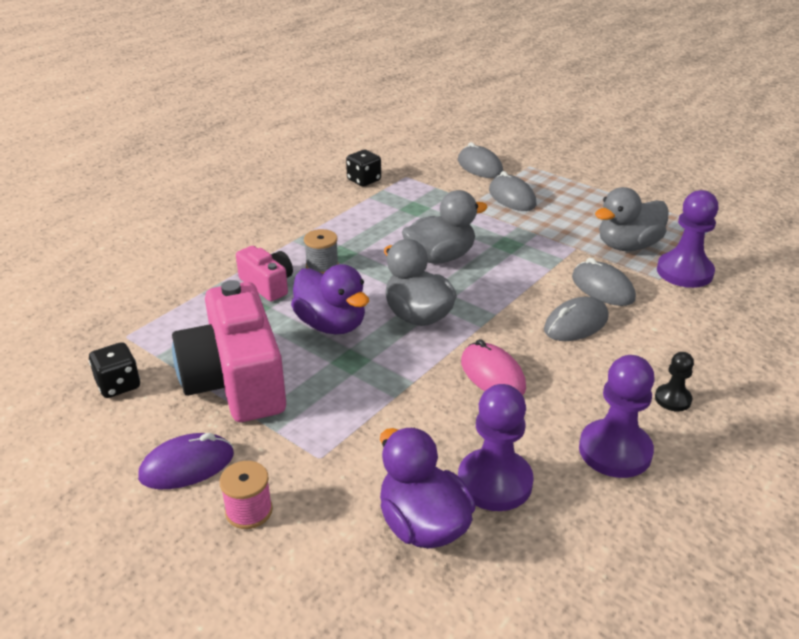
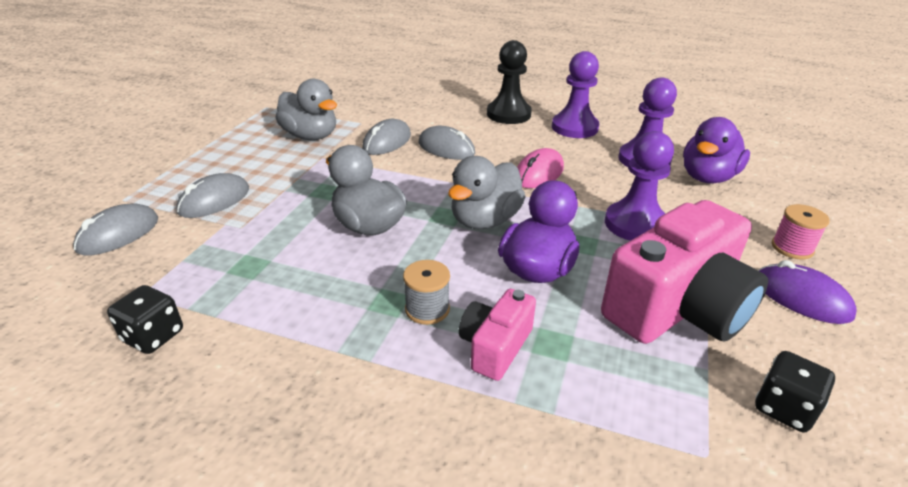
camera: 110 degrees left, 0 degrees up
(673, 399) = (508, 114): black pawn -> black pawn, size x1.88
(684, 272) = (346, 115): purple pawn -> purple pawn (635, 224)

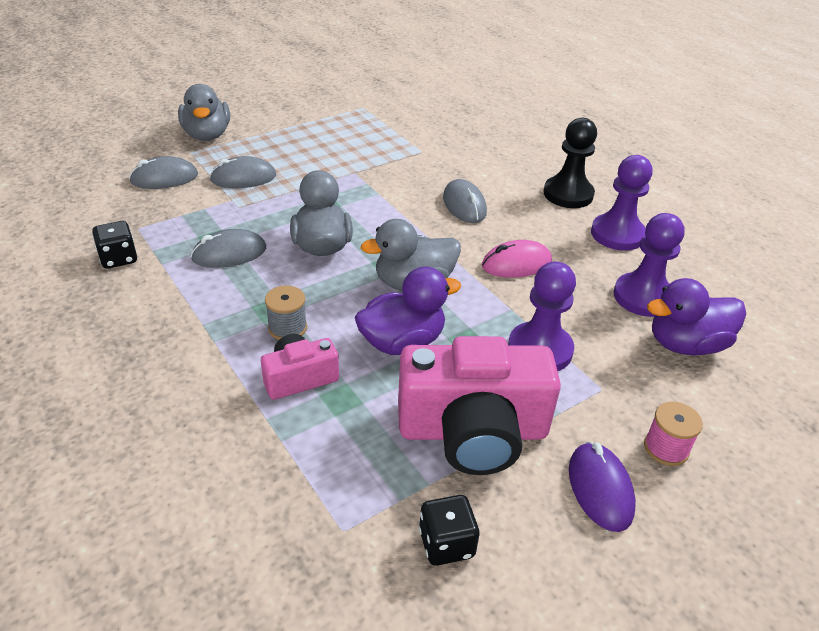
camera: 35 degrees right, 5 degrees up
(310, 136) = (367, 149): grey duck -> grey duck (207, 135)
(387, 142) = (421, 179): grey mouse -> grey mouse (229, 254)

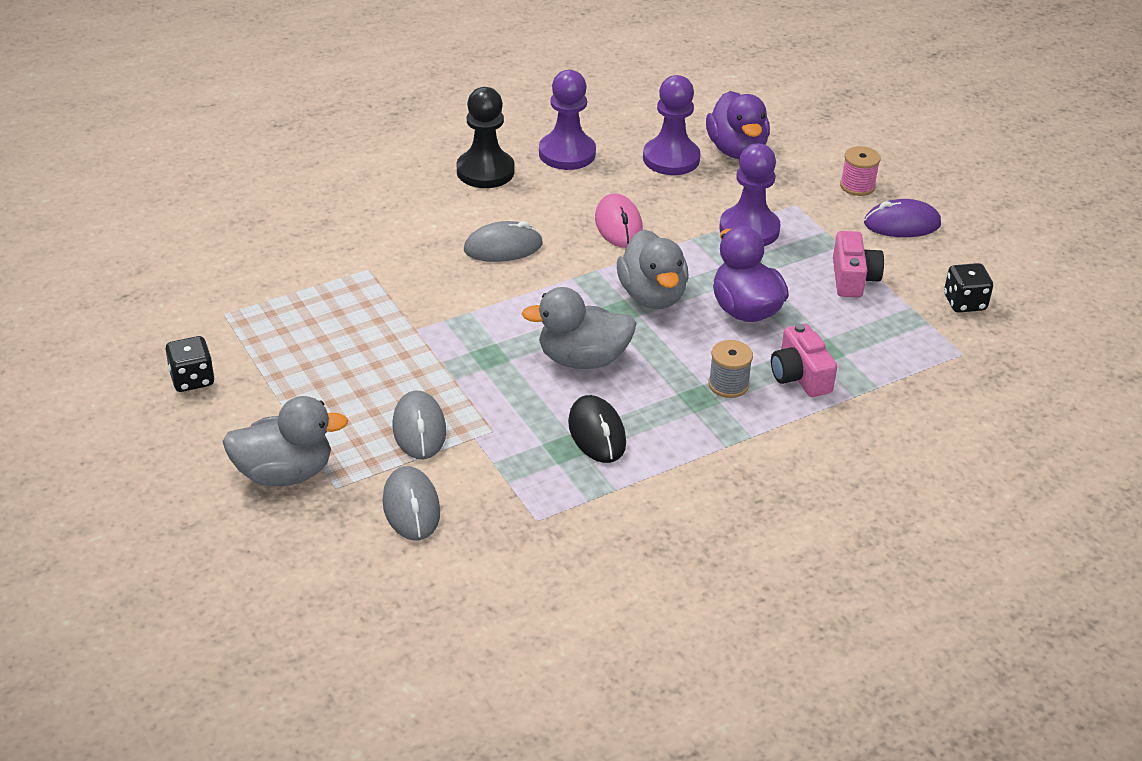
camera: 85 degrees left, 0 degrees up
(118, 258) = (606, 528): black dice -> black dice (192, 379)
(229, 254) = (597, 433): grey mouse -> black mouse
(473, 431) = (853, 278): pink camera -> pink camera, size x0.51

